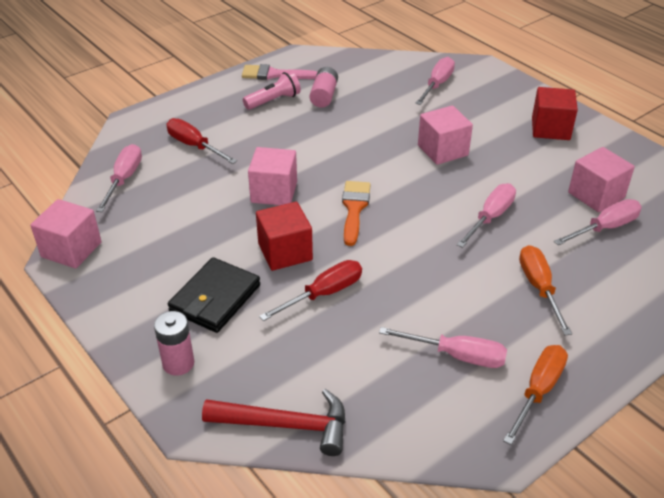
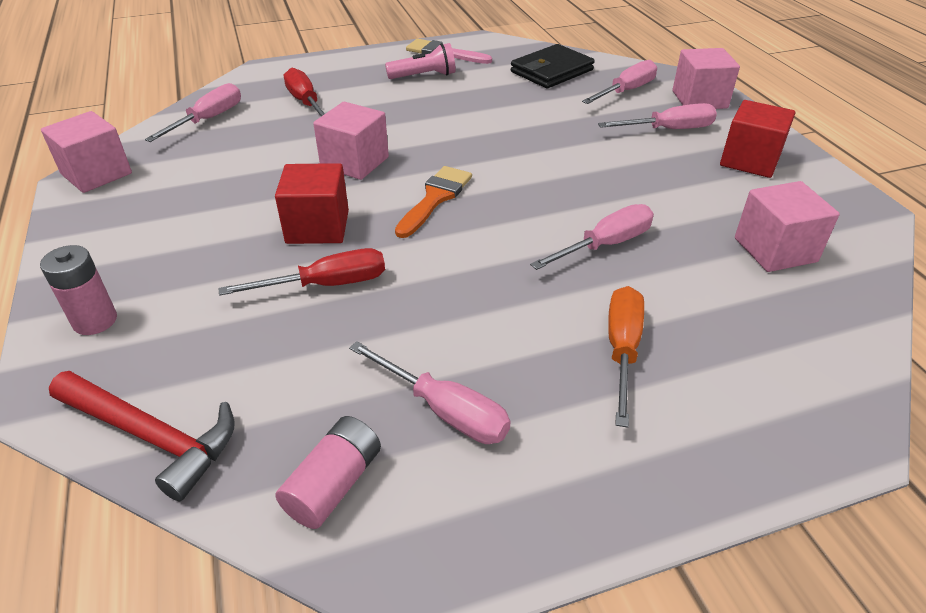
camera: 20 degrees right, 0 degrees up
(215, 298) = (198, 259): black wallet -> black wallet (551, 71)
(324, 96) = (483, 80): pink battery -> pink battery (334, 484)
(442, 150) = (589, 158): pink cube -> pink cube (699, 99)
(538, 391) = (534, 499): orange screwdriver -> none
(605, 228) = (767, 294): pink screwdriver -> pink screwdriver (669, 130)

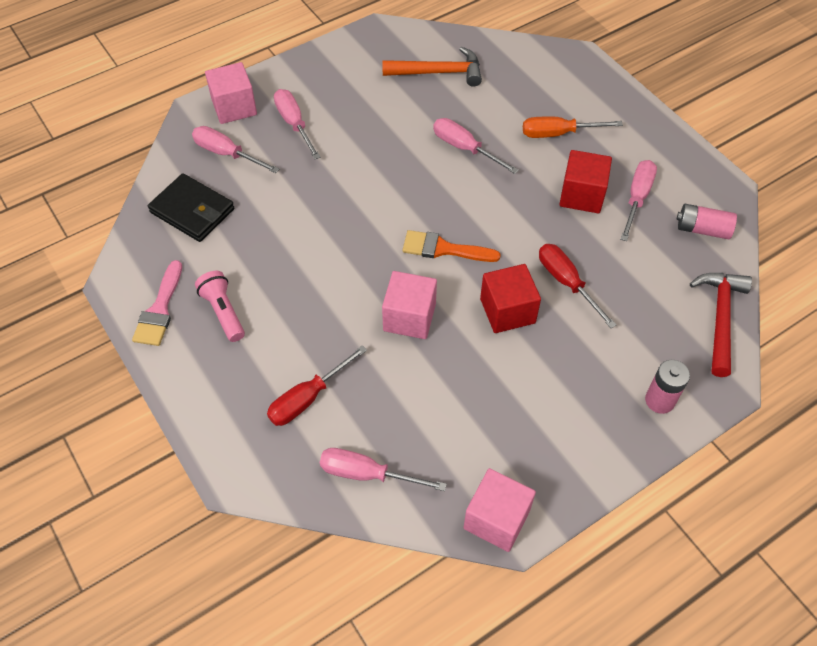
camera: 105 degrees left, 15 degrees up
(750, 160) = (331, 80): red cube -> red cube (582, 195)
(775, 250) = (439, 72): pink cube -> orange hammer

